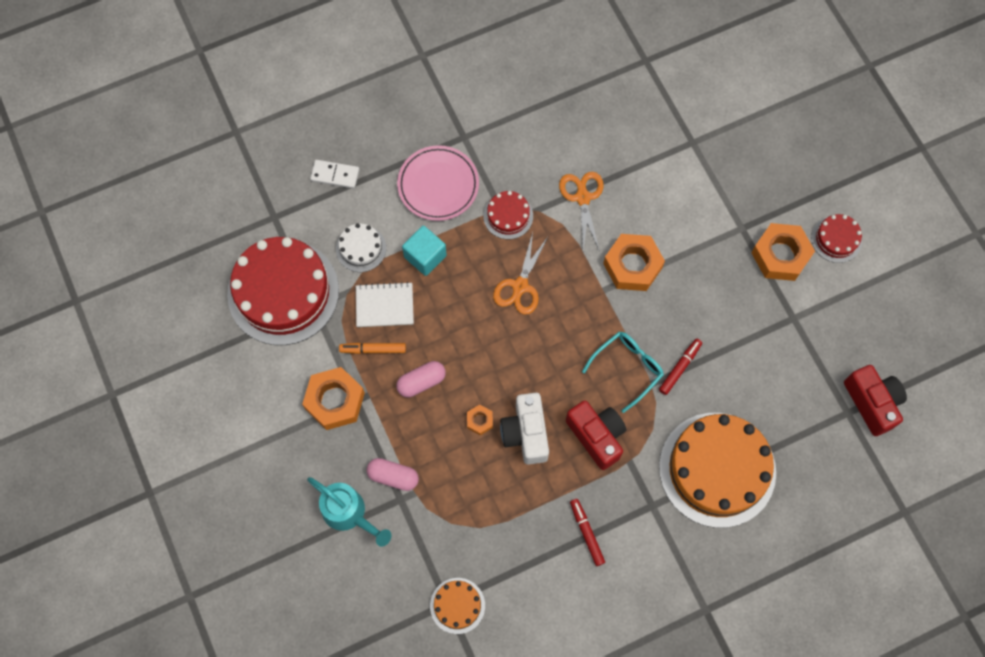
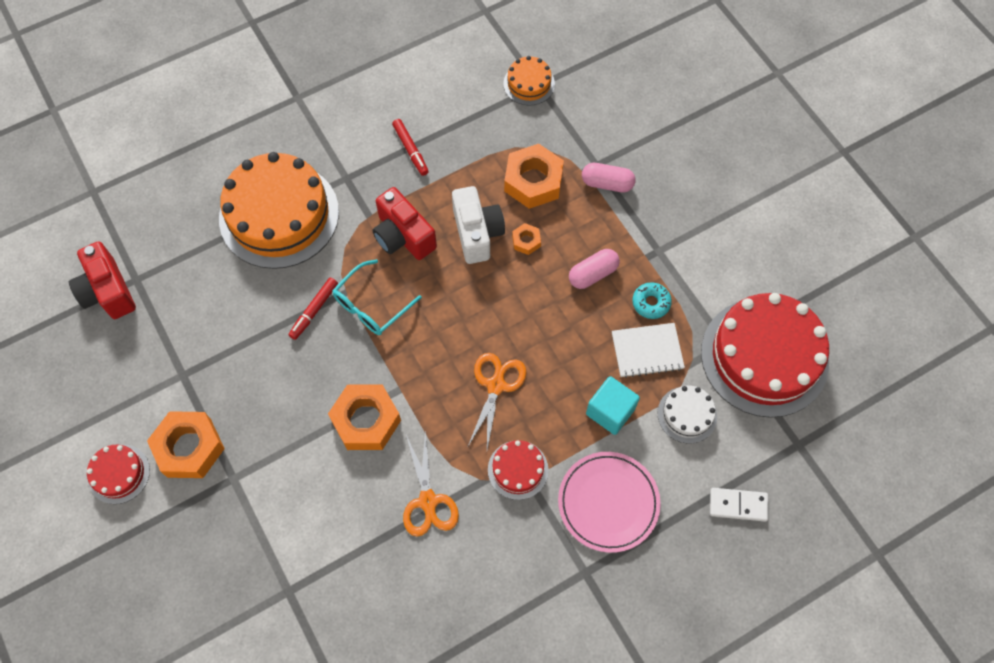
camera: 175 degrees right, 5 degrees down
(335, 401) = (681, 248): orange nut -> orange nut (533, 181)
(349, 513) = (644, 149): turquoise watering can -> none
(373, 349) = (651, 303): orange marker -> turquoise donut

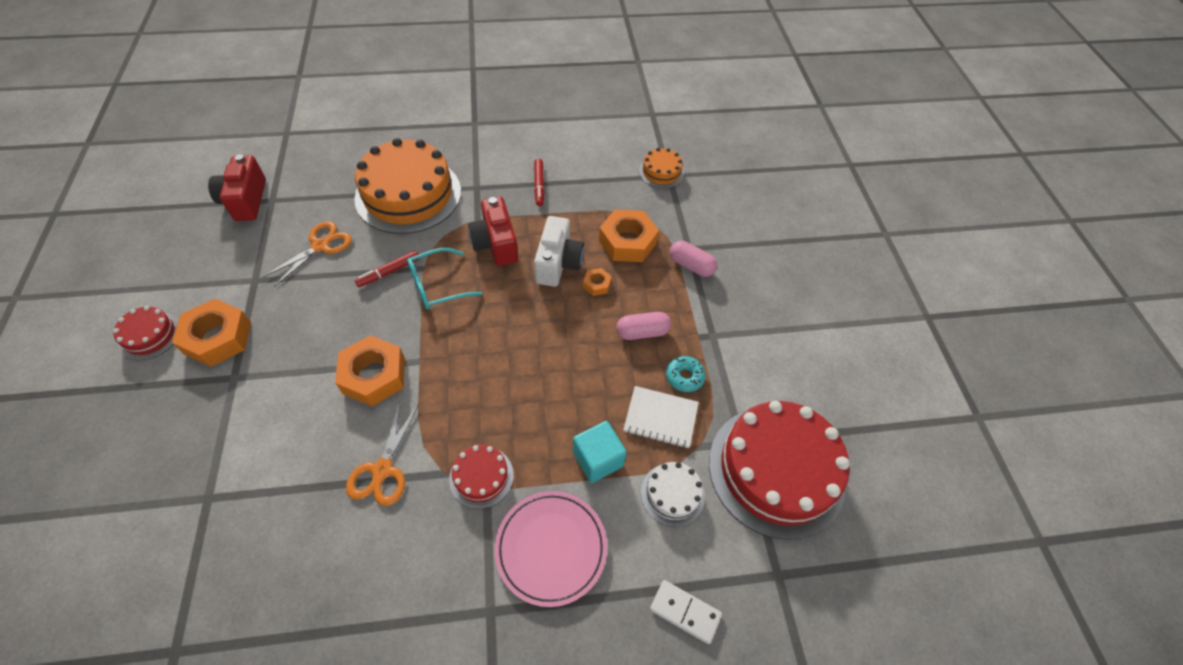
camera: 20 degrees right, 10 degrees down
(496, 385) = (504, 392): orange scissors -> orange scissors (320, 246)

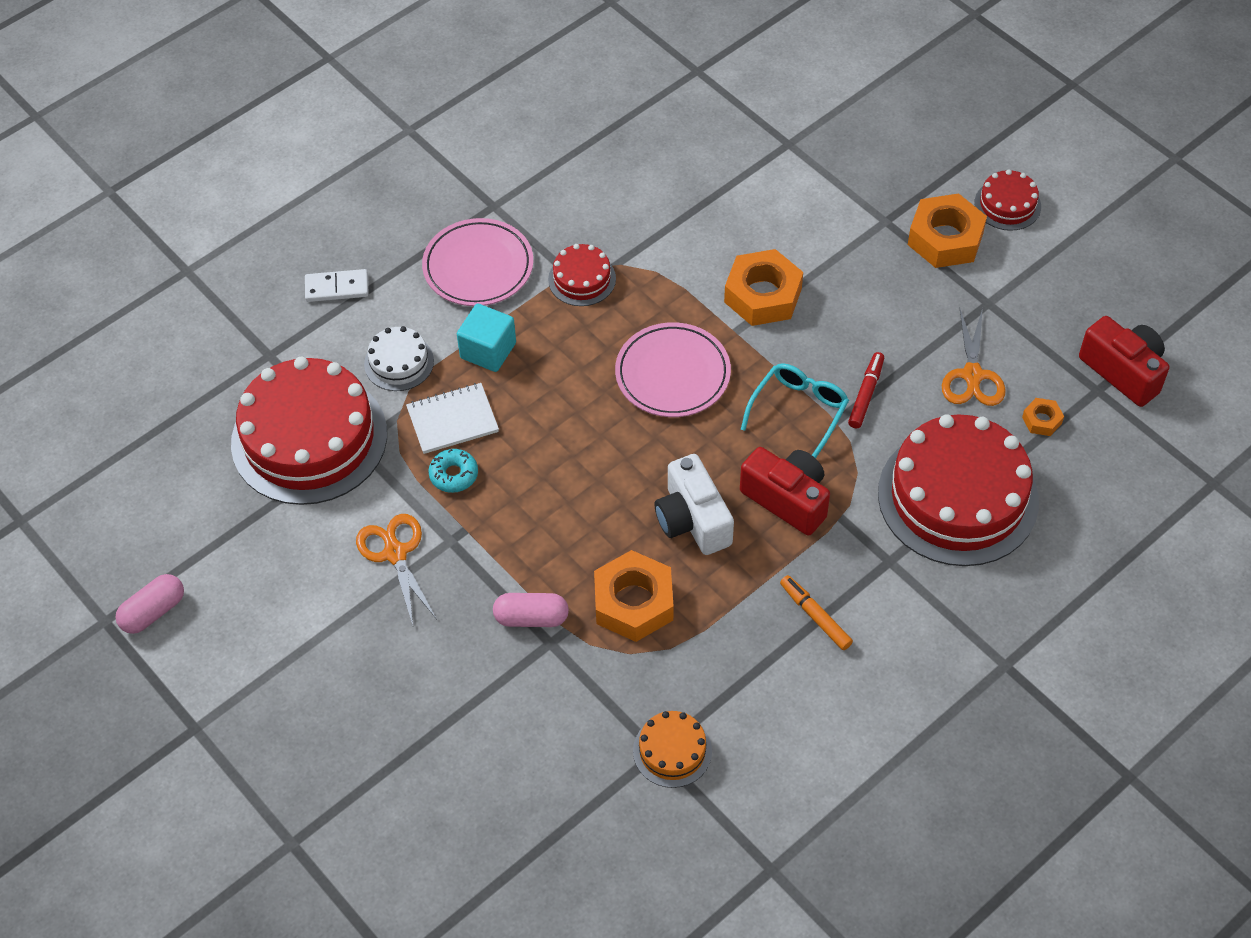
camera: 150 degrees right, 0 degrees up
(382, 470) = (671, 236): orange scissors -> orange scissors (395, 553)
(408, 194) = (957, 497): orange cake -> red cake
(487, 357) = (672, 374): none -> pink plate
(539, 185) = (815, 616): red marker -> orange marker
(597, 284) = (626, 521): orange nut -> orange nut (1042, 420)
(642, 332) = (532, 496): pink capsule -> pink capsule (153, 612)

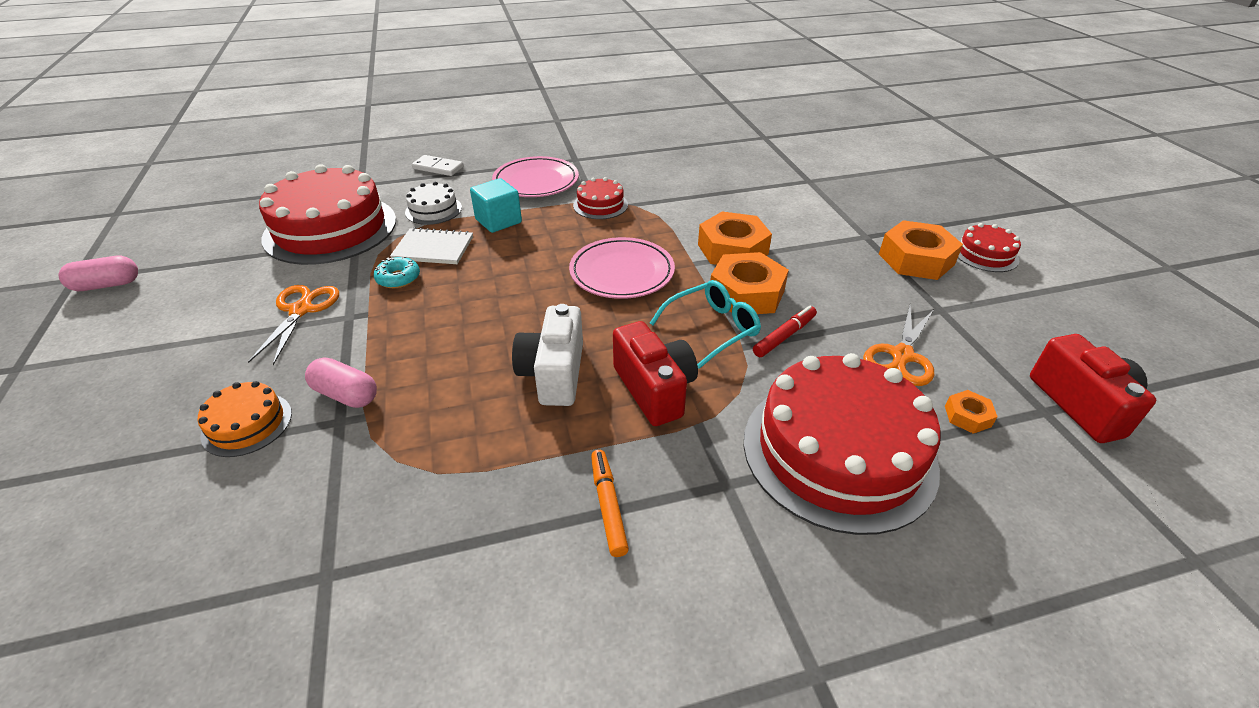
camera: 25 degrees right, 15 degrees down
(633, 602) = (442, 418): orange nut -> orange nut (746, 293)
(672, 751) = (341, 583): orange cake -> orange cake (247, 424)

